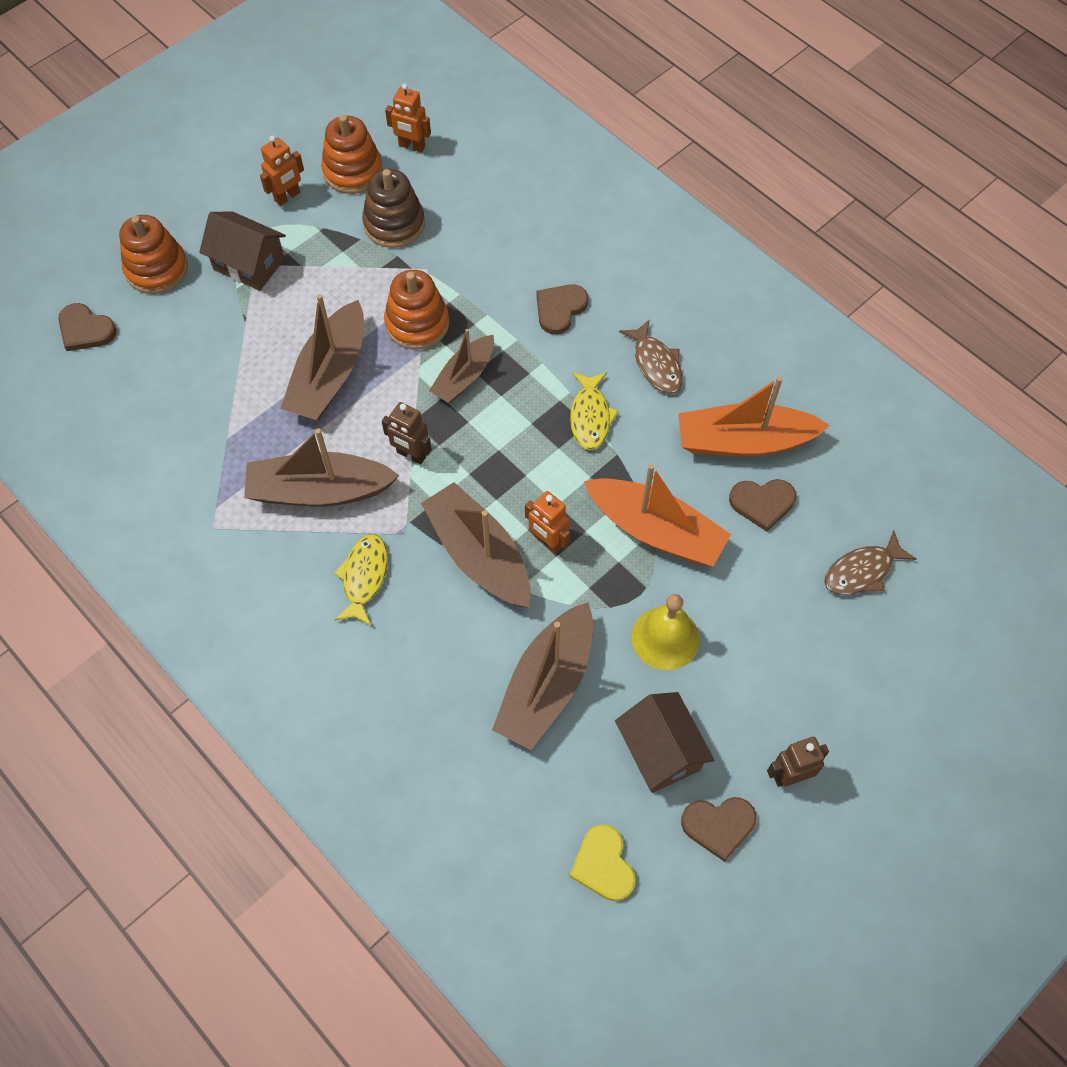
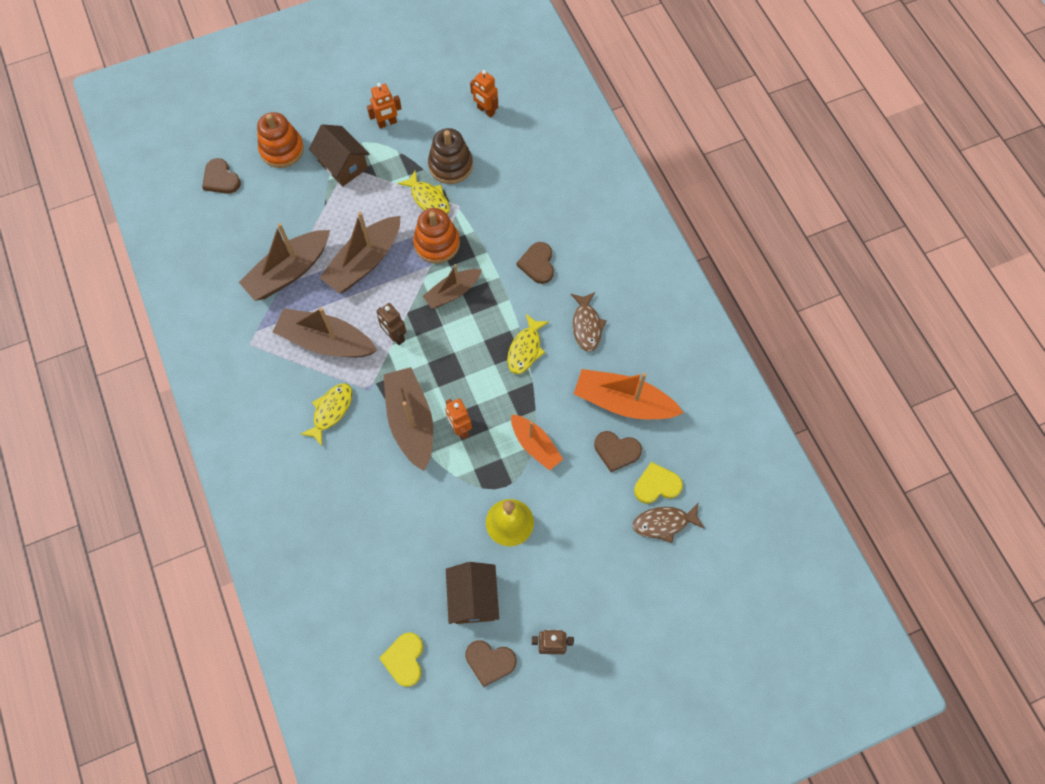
camera: 20 degrees right, 5 degrees up
(353, 171) = (438, 117): orange stacking toy -> none
(382, 273) = (428, 199): none -> yellow fish
(547, 685) = (418, 526): brown boat -> brown boat (289, 272)
(560, 309) = (537, 264): brown heart -> brown heart turned 60 degrees counterclockwise
(656, 530) = (535, 445): orange boat -> orange boat, size x0.63
(831, 528) = (657, 485): none -> yellow heart

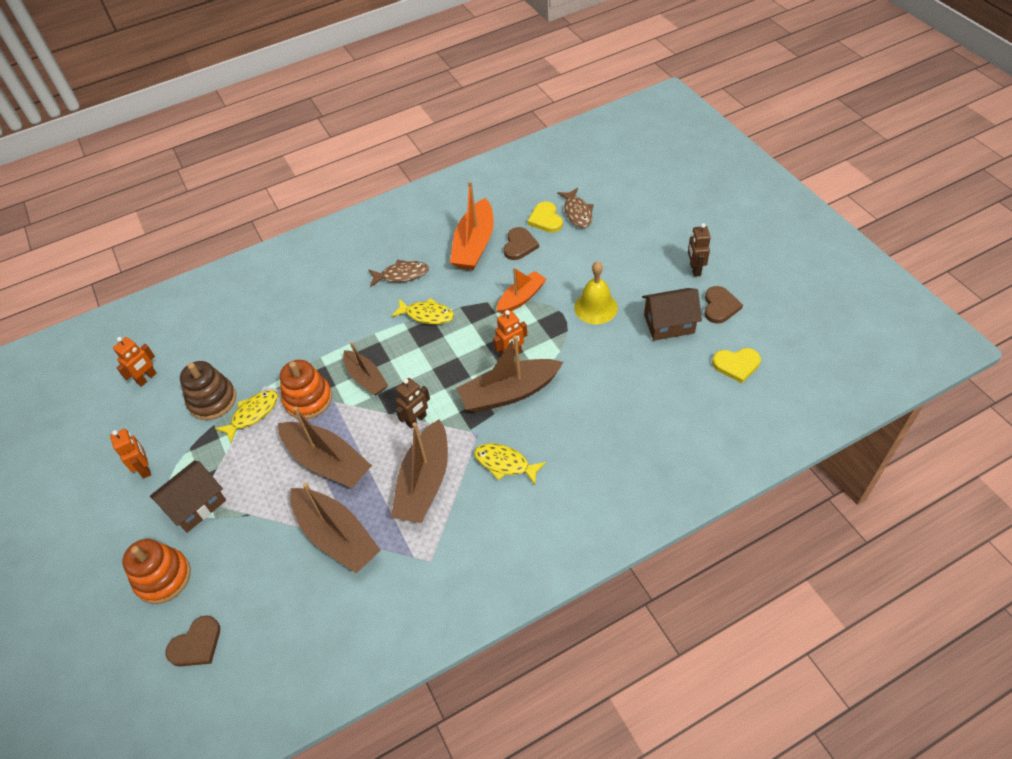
camera: 90 degrees left, 15 degrees down
(537, 264) = (336, 316): brown heart -> none

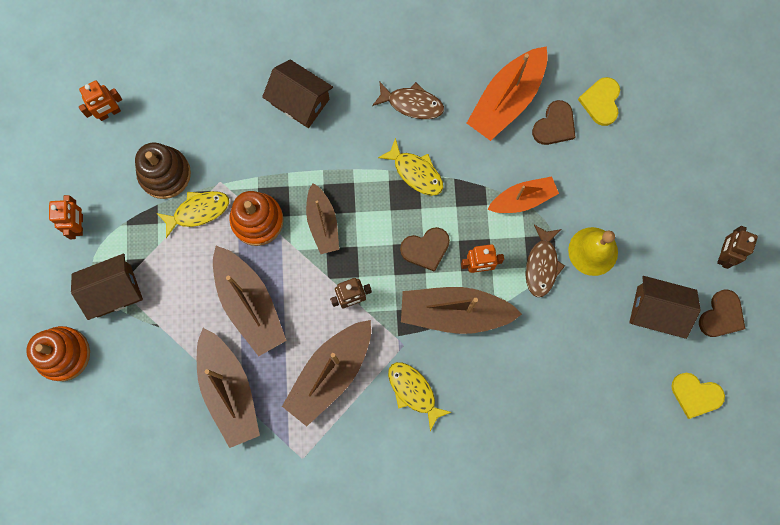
camera: 20 degrees right, 25 degrees up
(196, 644) = (73, 436): brown heart -> brown heart (426, 249)
(310, 308) = (300, 101): none -> brown house
(577, 213) = (640, 110): brown fish -> brown fish (542, 265)

